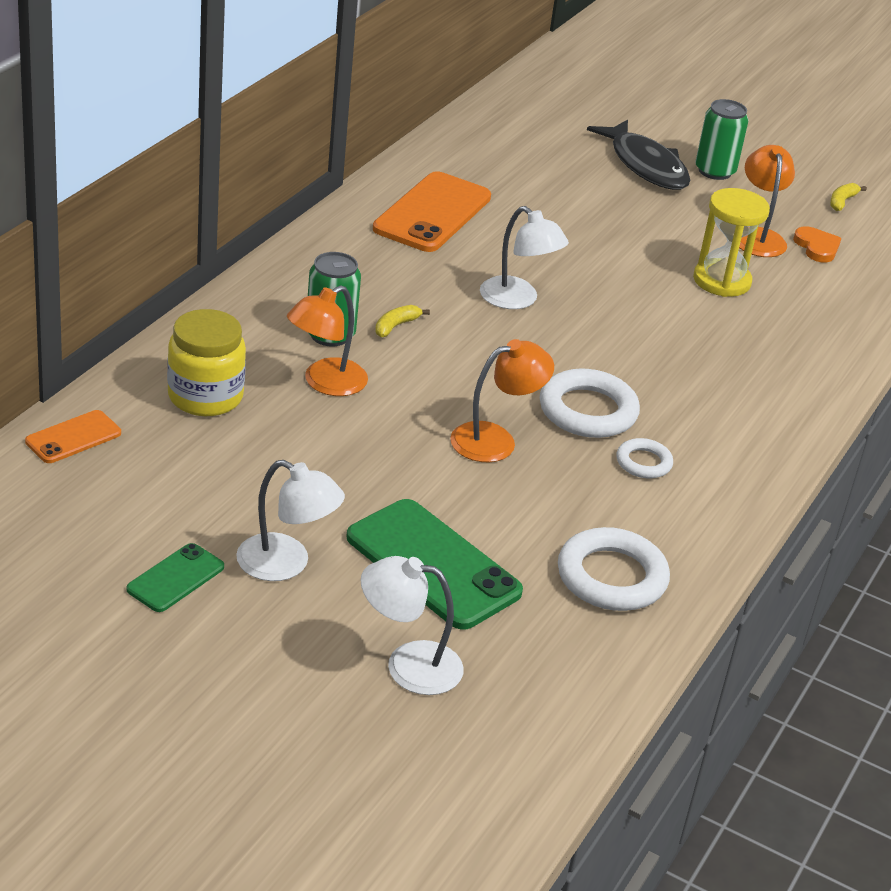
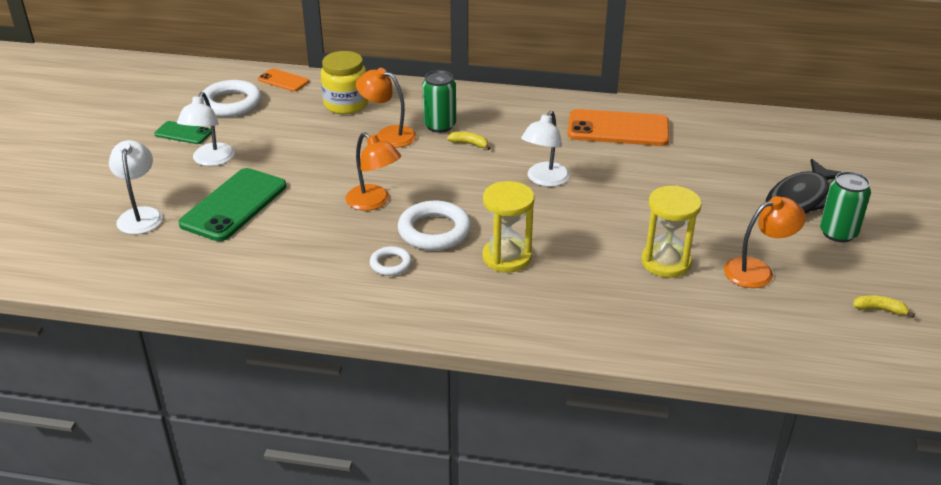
camera: 75 degrees right, 0 degrees up
(611, 577) = (256, 272): white ring -> white ring (231, 103)
(667, 376) = (507, 257): none -> yellow hourglass
(817, 247) = (779, 305): orange heart -> none

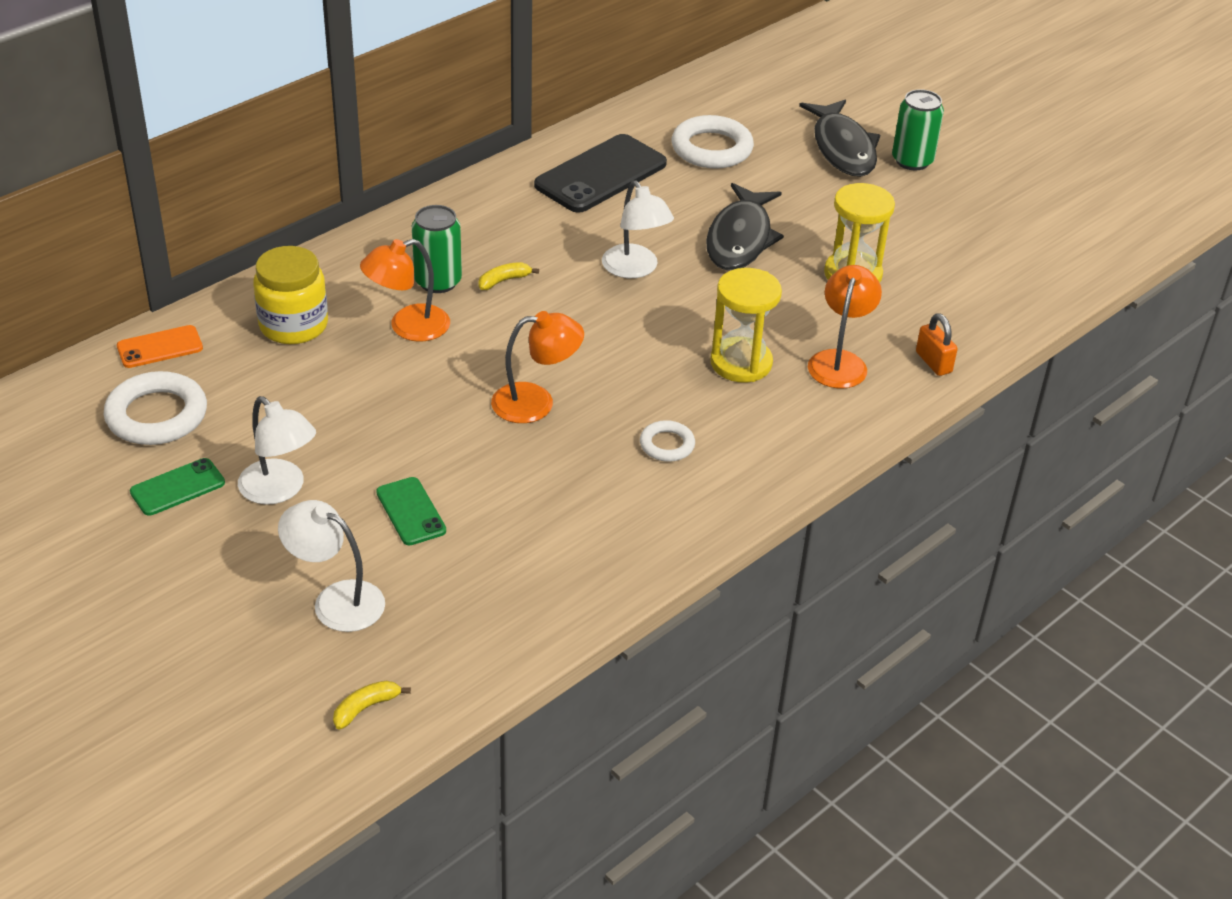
camera: 55 degrees left, 5 degrees up
(234, 205) = (411, 511): green phone -> green phone, size x0.53
(434, 231) = (641, 387): white ring -> white ring (711, 148)
(618, 129) = (601, 175): orange phone -> black phone
(619, 339) = (933, 362): none -> orange padlock
(634, 203) = (740, 239): none -> black fish
(757, 270) = (918, 233): orange lamp -> orange lamp (840, 361)
(879, 309) = (1031, 206): yellow banana -> yellow banana (366, 708)

